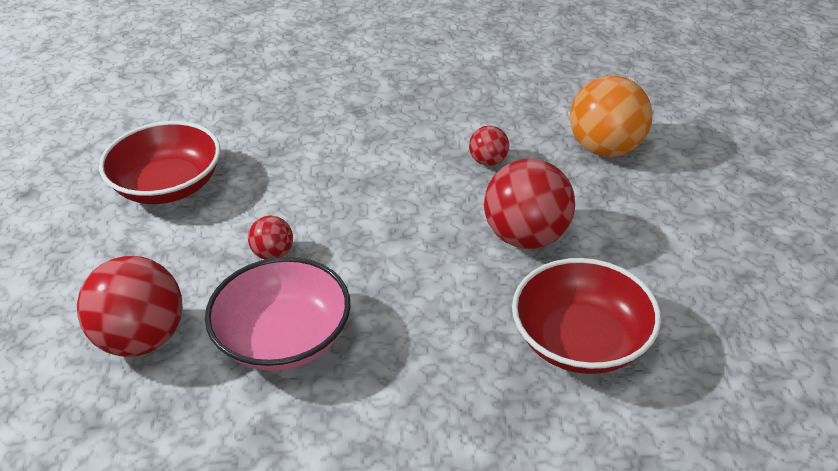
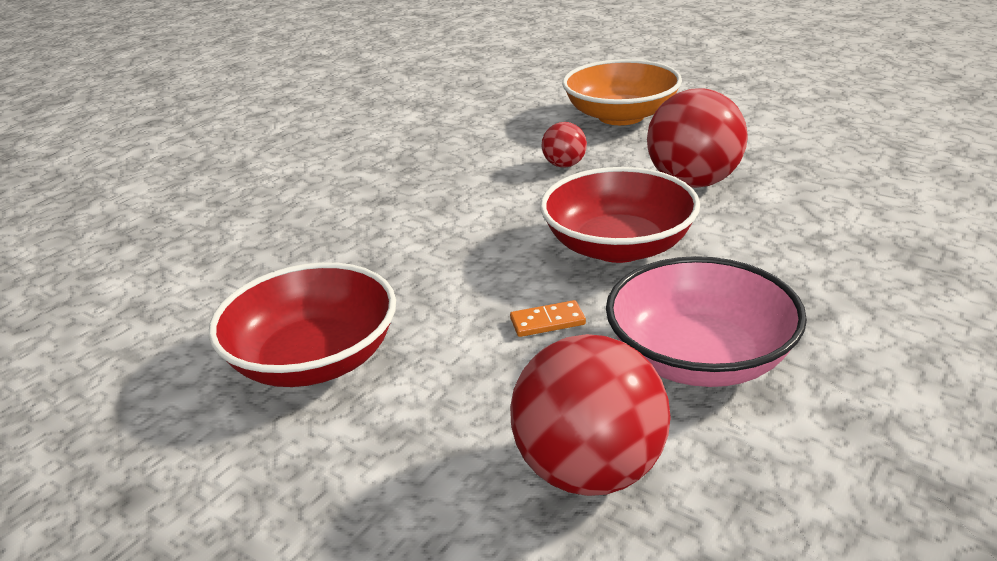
camera: 50 degrees left, 10 degrees down
(273, 254) = (547, 321): red ball -> orange domino
(581, 340) = (857, 203): red bowl -> red bowl (618, 246)
(606, 148) = (621, 116): orange ball -> orange bowl

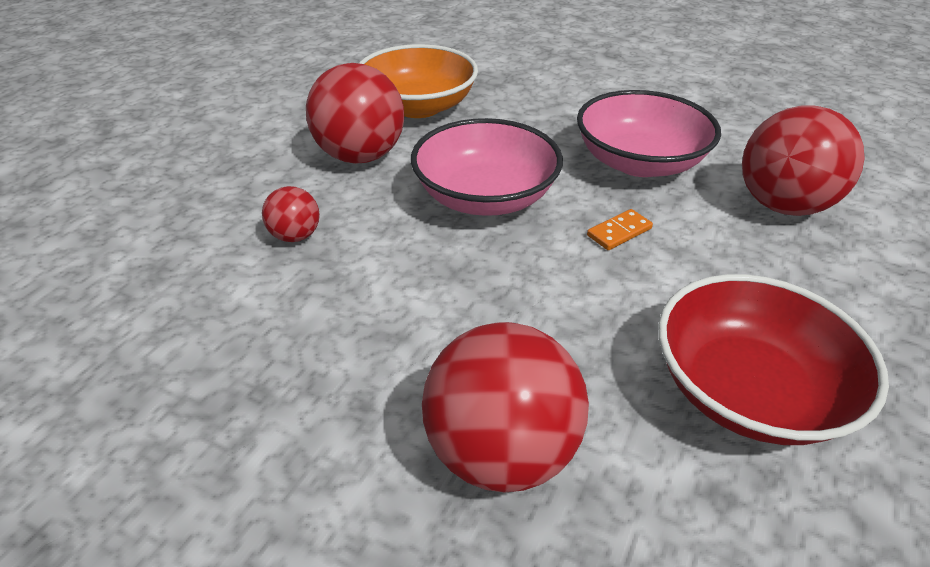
camera: 100 degrees left, 10 degrees up
(321, 245) = (501, 451): none -> red ball
(547, 321) = (619, 232): orange domino -> orange domino turned 75 degrees clockwise
(618, 246) = (485, 197): red bowl -> pink bowl
(621, 116) = (167, 198): orange bowl -> orange bowl (418, 106)

